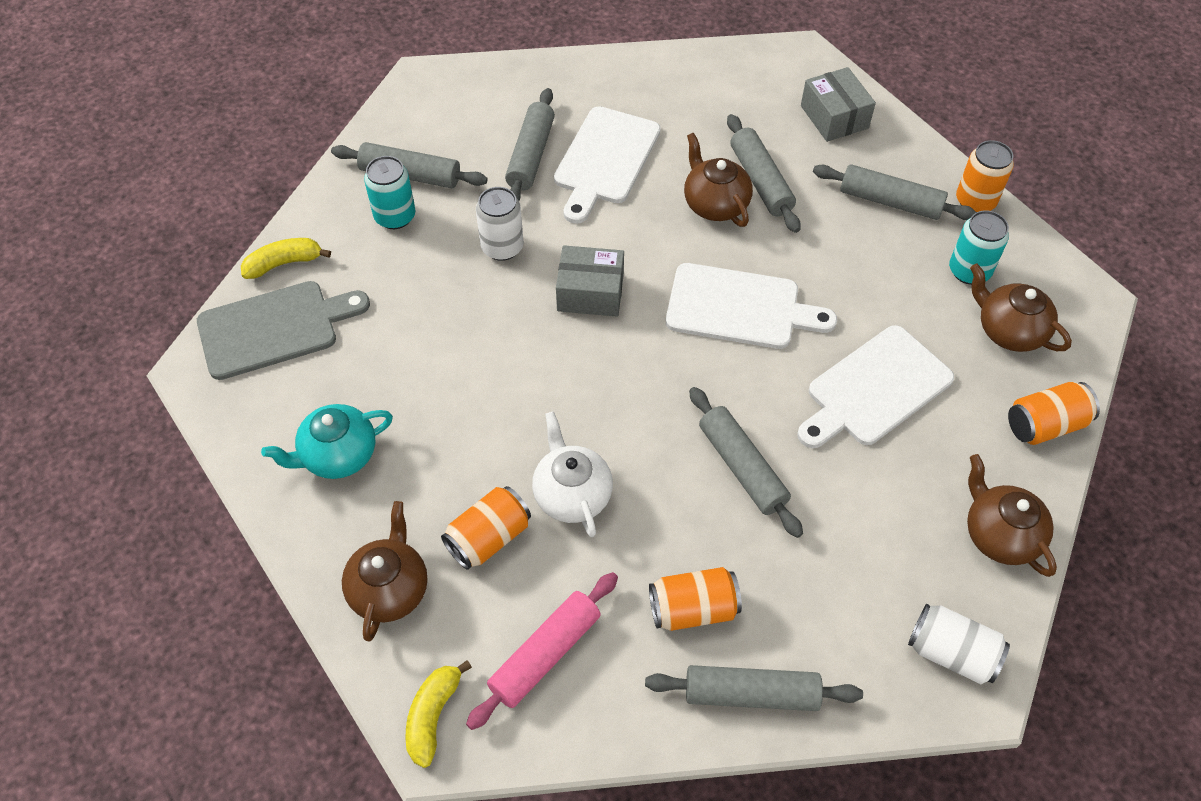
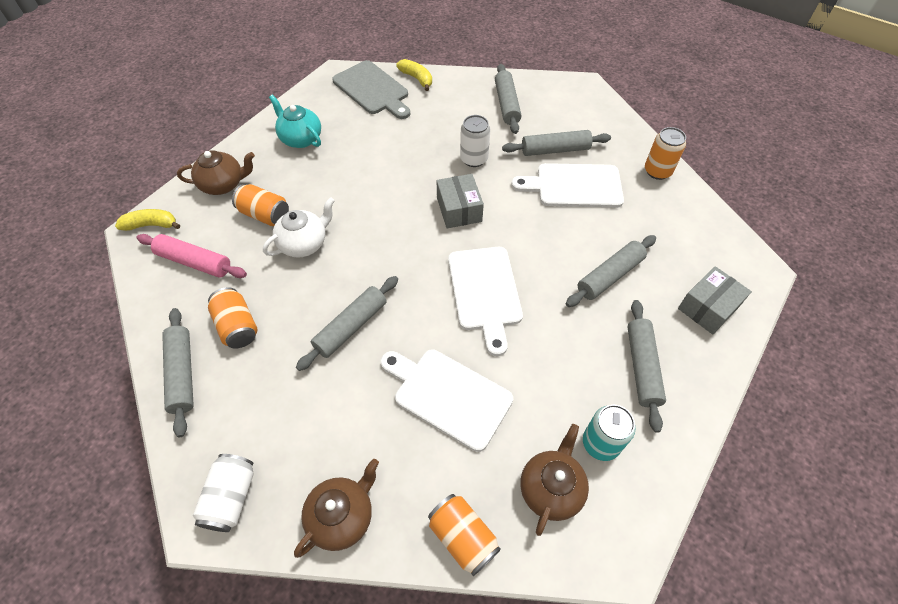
camera: 70 degrees right, 0 degrees up
(395, 216) = (472, 108): turquoise can -> none
(715, 204) = (571, 254): brown teapot -> none
(975, 201) = (683, 434): orange can -> orange can (657, 171)

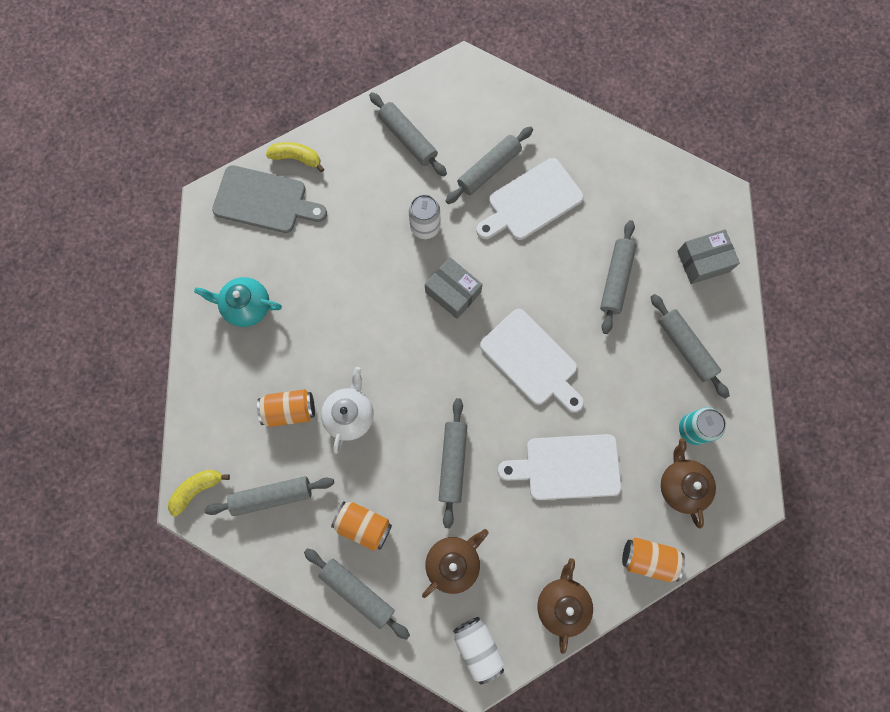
camera: 35 degrees left, 20 degrees up
(194, 262) = (272, 496): pink rolling pin -> grey rolling pin
(223, 184) = (221, 405): brown teapot -> brown teapot (453, 562)
(657, 171) = (590, 139): orange can -> none
(708, 308) = (703, 261): grey box -> grey box turned 60 degrees clockwise

